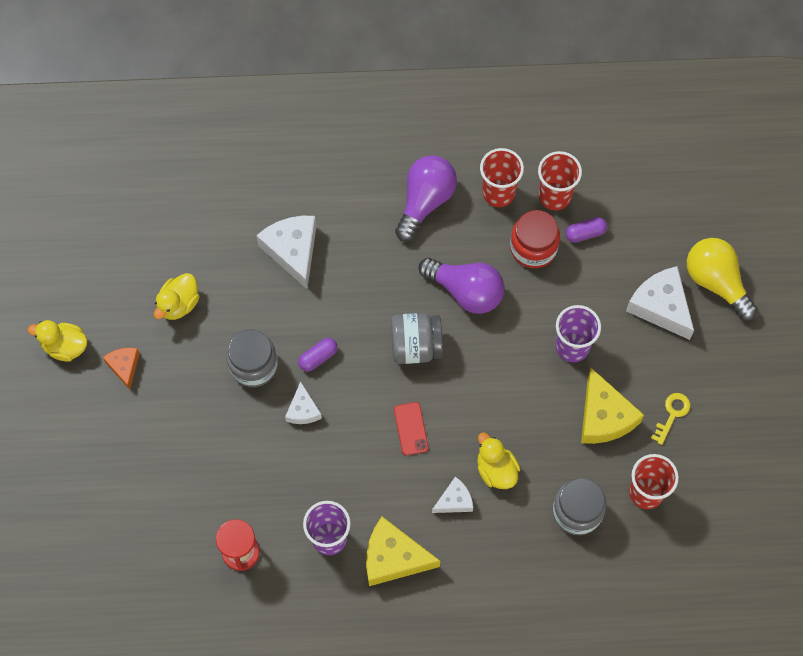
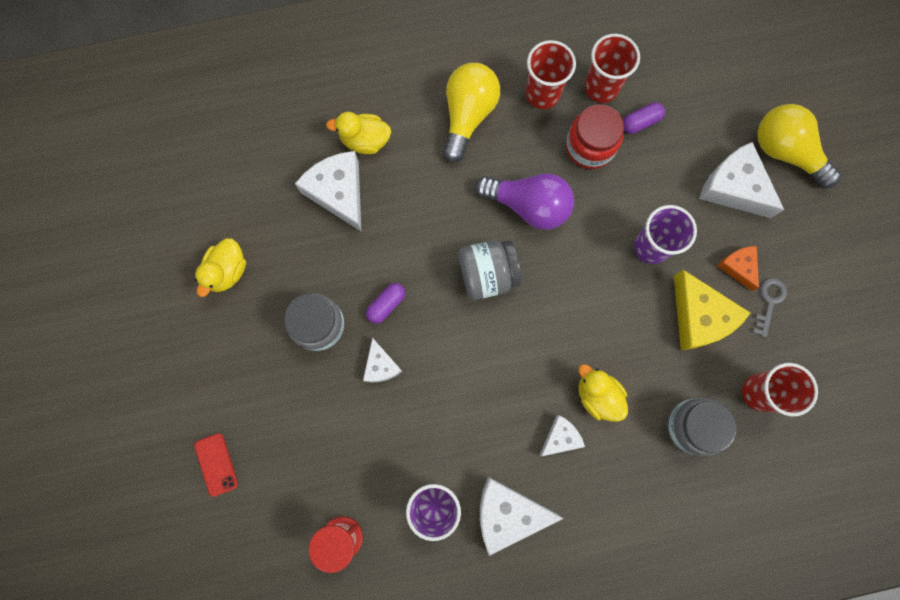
camera: 10 degrees left, 10 degrees up
(65, 346) = (112, 339): yellow duck -> yellow duck (365, 140)
(124, 367) = (180, 351): orange cheese -> orange cheese (738, 267)
(393, 558) = (507, 513): yellow cheese -> white cheese
(411, 428) = (499, 366): red phone -> red phone (216, 464)
(425, 201) = (468, 115): purple light bulb -> yellow light bulb
(672, 414) = (769, 302): yellow key -> grey key

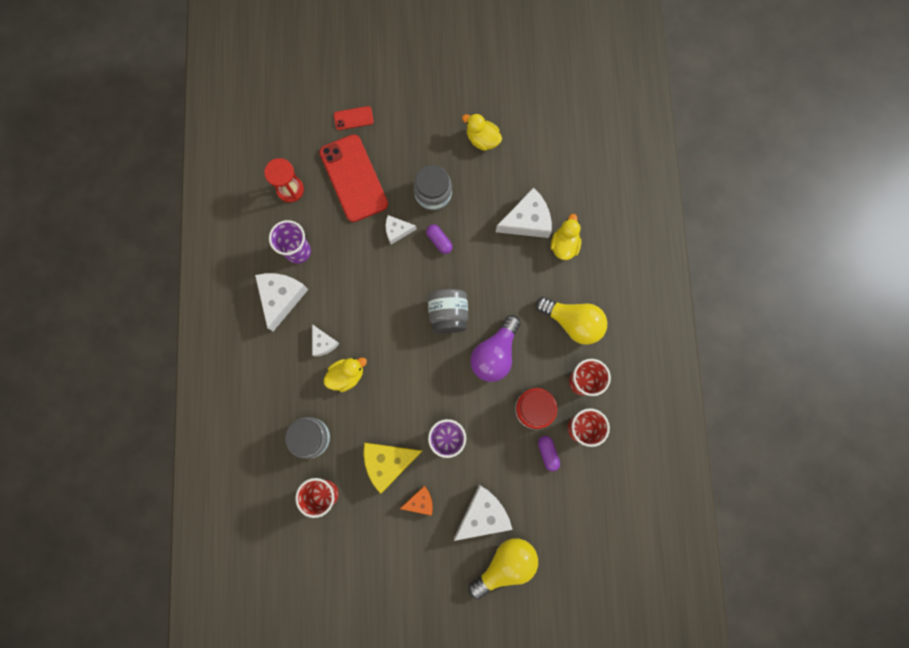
camera: 100 degrees right, 0 degrees up
(311, 444) = (354, 178): none -> red phone
(769, 302) = (389, 519): grey key -> none

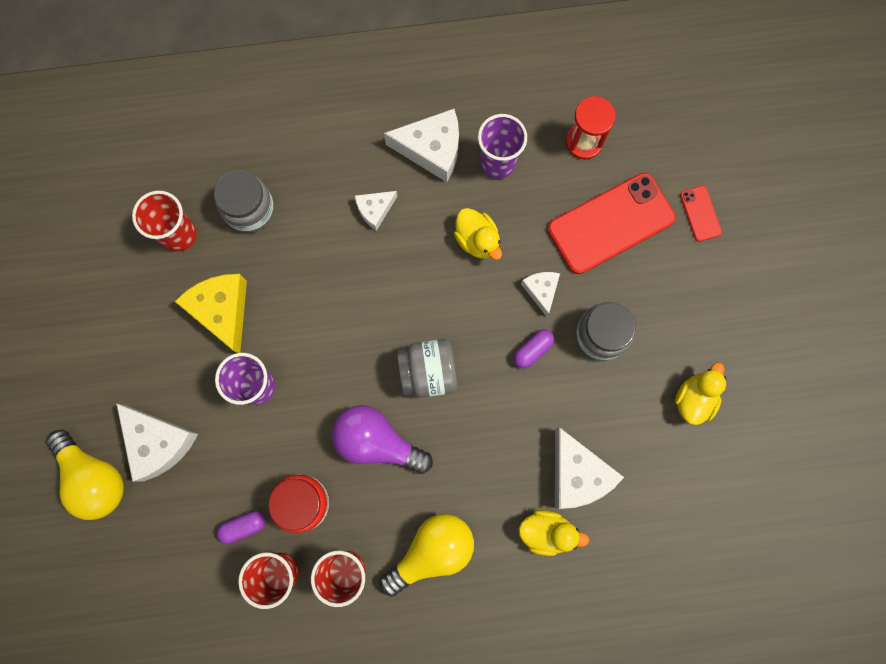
camera: 85 degrees right, 0 degrees up
(347, 375) = (334, 245): yellow duck -> yellow duck (477, 240)
(420, 502) = (172, 357): orange cheese -> none
(572, 322) = (431, 551): yellow light bulb -> yellow light bulb turned 150 degrees counterclockwise

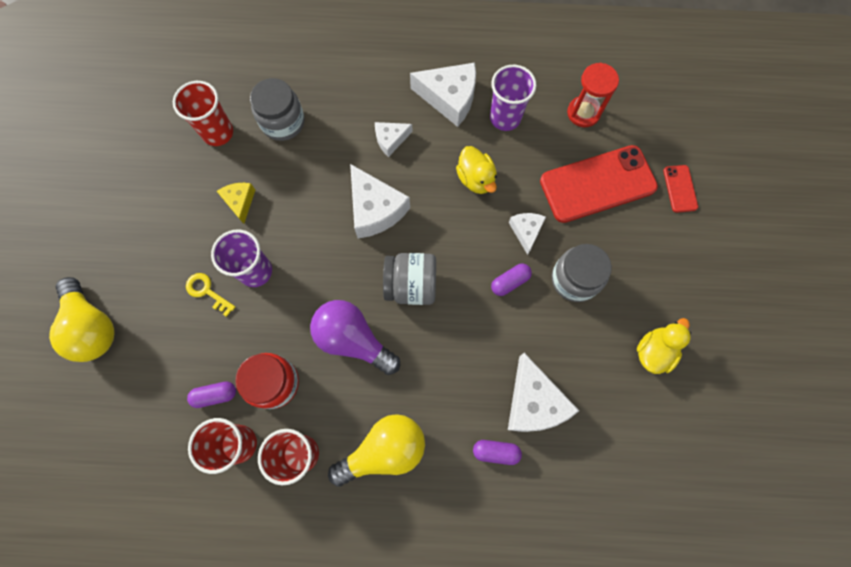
camera: 10 degrees right, 5 degrees down
(158, 442) = (157, 305): white cheese -> white cheese (375, 209)
(209, 418) = (207, 291): none -> yellow key
(222, 311) = (240, 202): yellow cheese -> yellow cheese, size x0.56
(546, 532) = (496, 451): yellow duck -> purple capsule

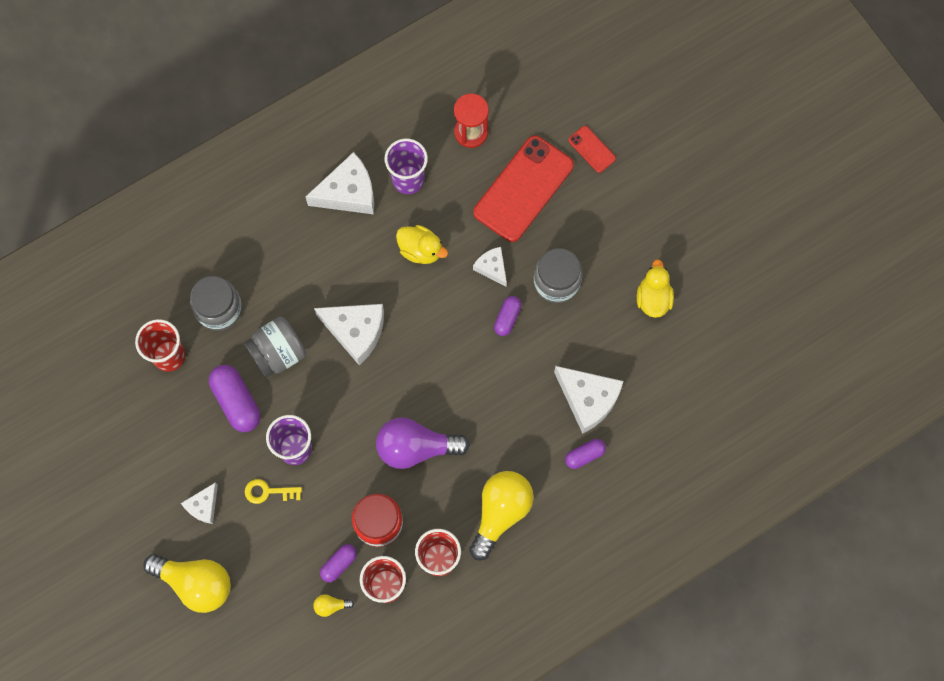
camera: 35 degrees left, 0 degrees up
(181, 427) = (331, 605): none -> yellow light bulb
(240, 202) = (236, 401): yellow cheese -> purple capsule
(390, 140) = (324, 263): white cheese -> white cheese (203, 506)
(411, 285) = (430, 374): grey jar -> grey jar (278, 353)

